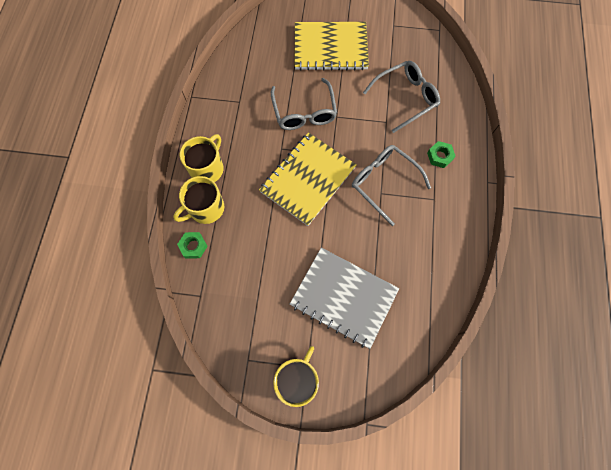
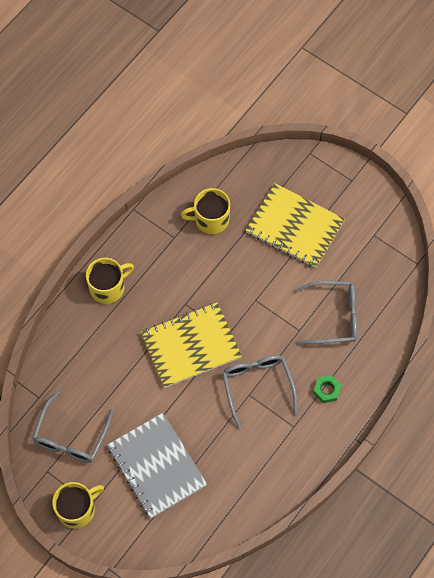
camera: 30 degrees right, 5 degrees down
(193, 246) = (56, 352): green nut -> none
(205, 208) = (86, 324): yellow mug -> yellow mug (210, 219)
(304, 112) = (228, 279): grey glasses -> grey glasses (71, 436)

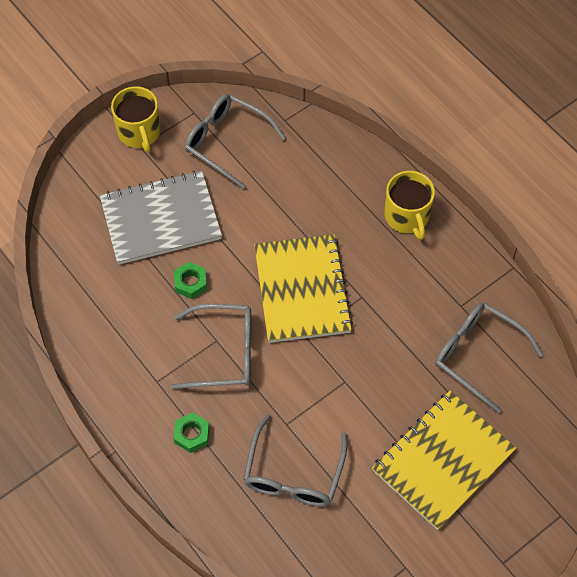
camera: 105 degrees right, 5 degrees down
(206, 427) = (190, 283): none -> green nut
(210, 219) = (478, 355): yellow mug -> grey glasses

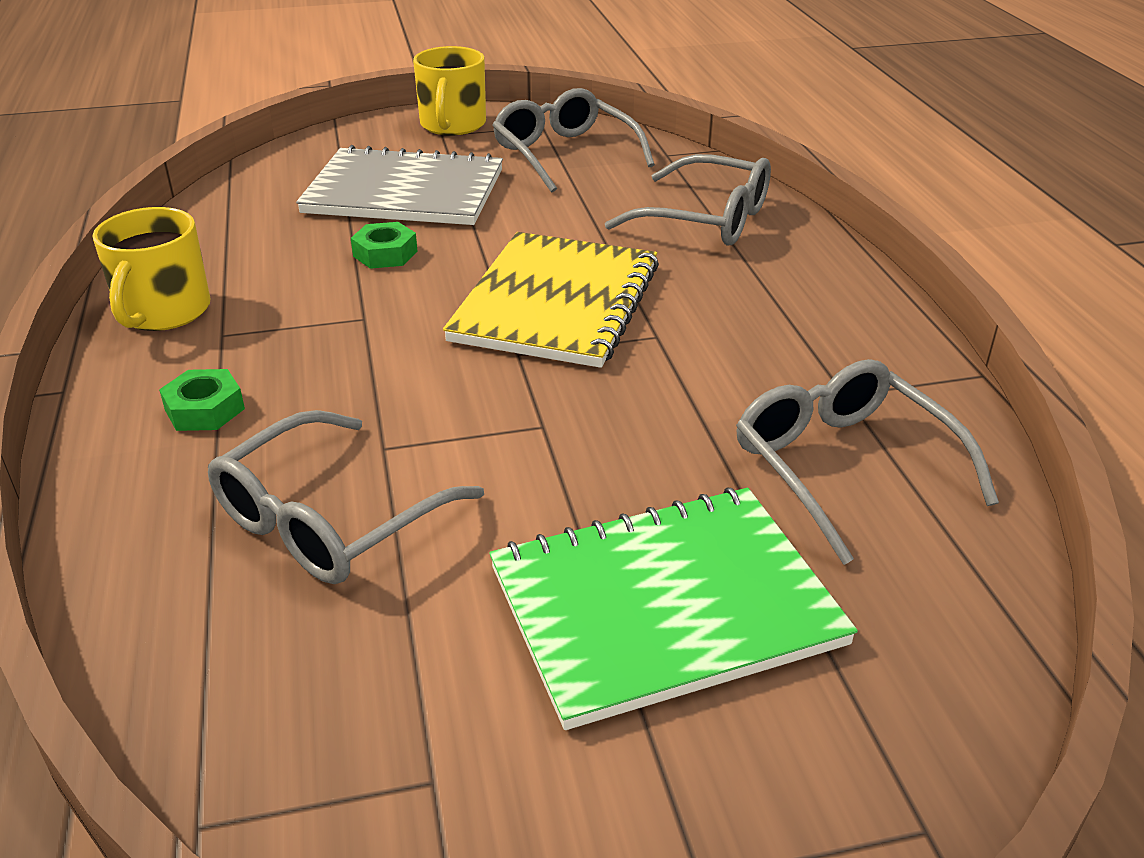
camera: 25 degrees right, 25 degrees down
(223, 353) = (360, 333): grey glasses -> grey glasses (705, 219)
(407, 216) = (802, 273): yellow mug -> yellow mug (163, 311)
(443, 460) = (664, 606): yellow notebook -> green notebook

